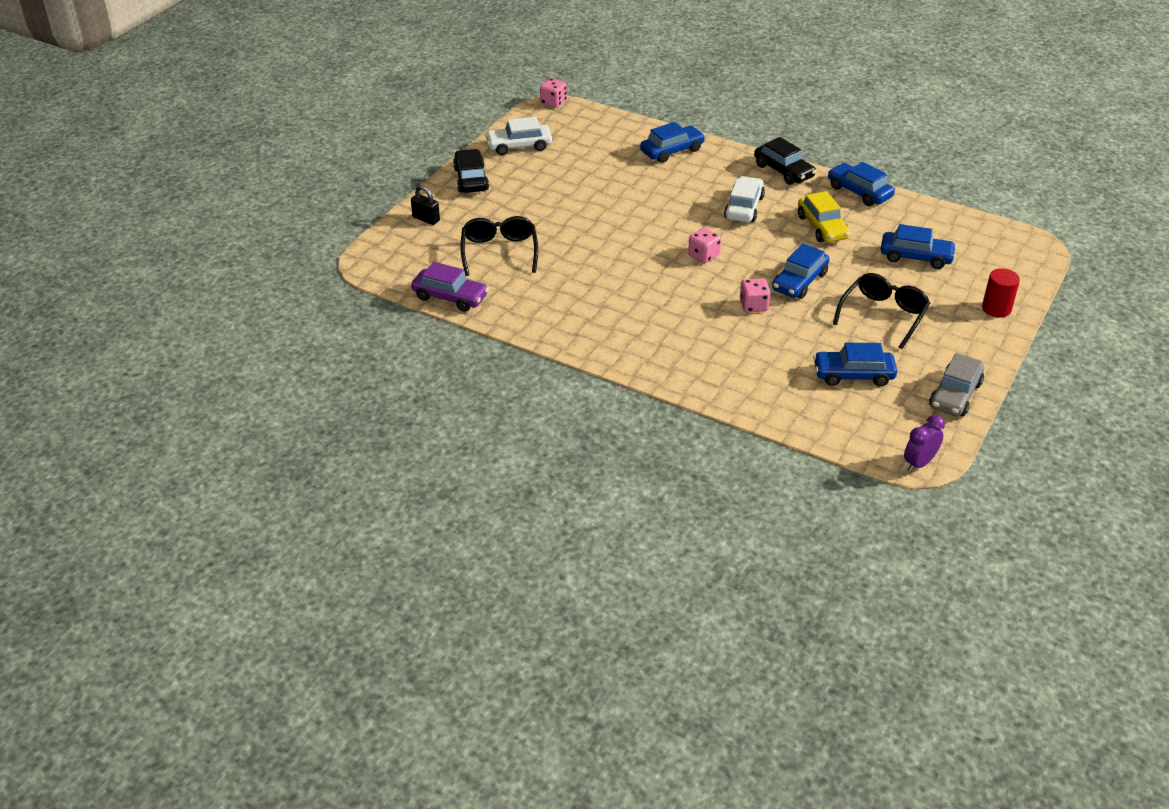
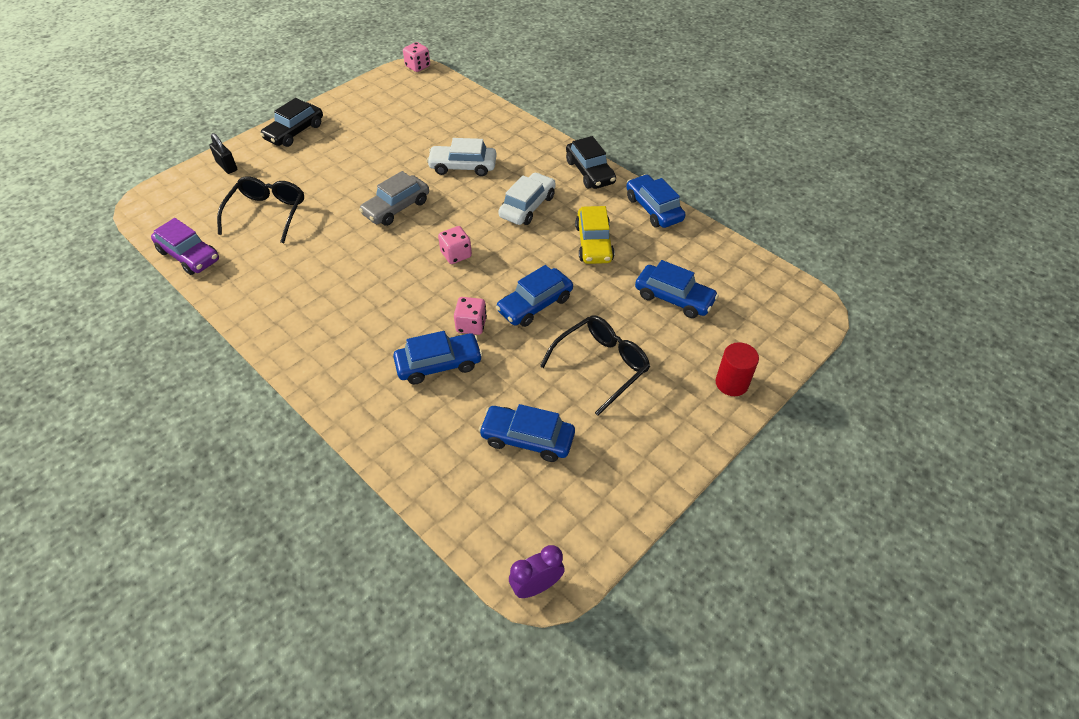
camera: 15 degrees right, 10 degrees up
(471, 179) = (294, 132): black car -> black car turned 150 degrees counterclockwise
(519, 146) = (359, 105): white car -> white car (463, 166)
(672, 151) = (495, 132): blue car -> blue car (439, 364)
(955, 395) = (627, 494): grey car -> grey car (396, 208)

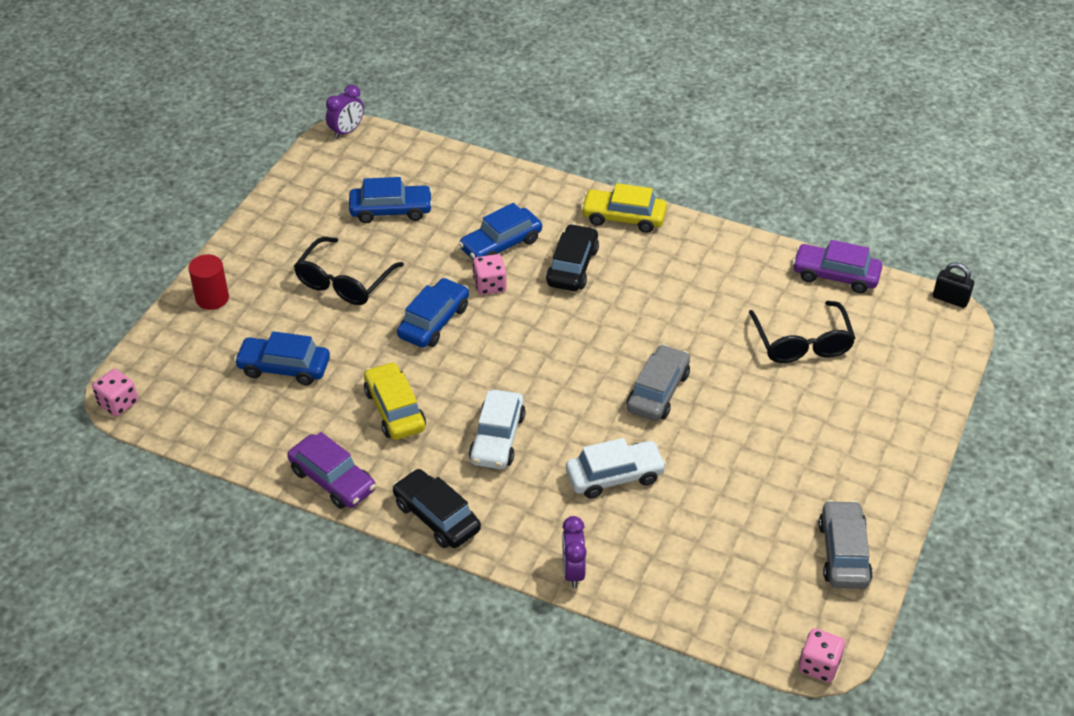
camera: 160 degrees right, 5 degrees down
(227, 166) = (915, 390): black padlock -> black padlock (950, 299)
(294, 132) = (886, 468): black car -> black car (572, 267)
(309, 360) = (623, 217): none -> yellow car
(361, 102) = (843, 553): none -> grey car
(456, 254) = (549, 353): pink dice -> pink dice (118, 403)
(519, 128) = (573, 571): none -> purple clock
(653, 209) = (332, 480): blue car -> purple car

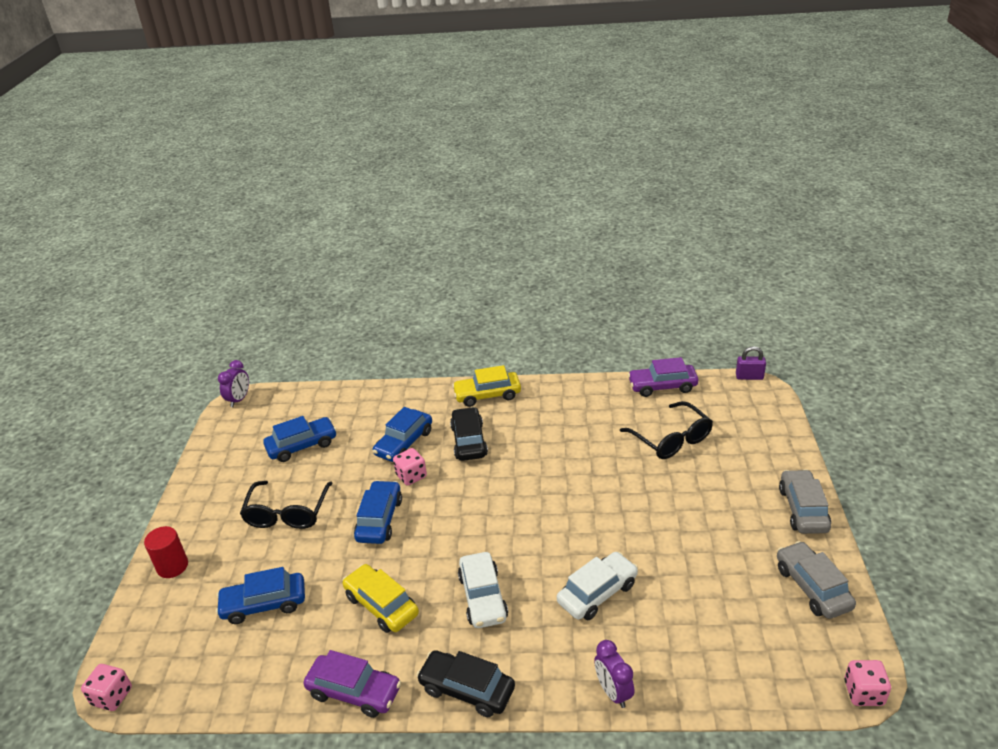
camera: 20 degrees left, 10 degrees down
(658, 391) = (590, 512): grey car -> grey car (803, 509)
(950, 299) = (749, 377): black padlock -> purple padlock

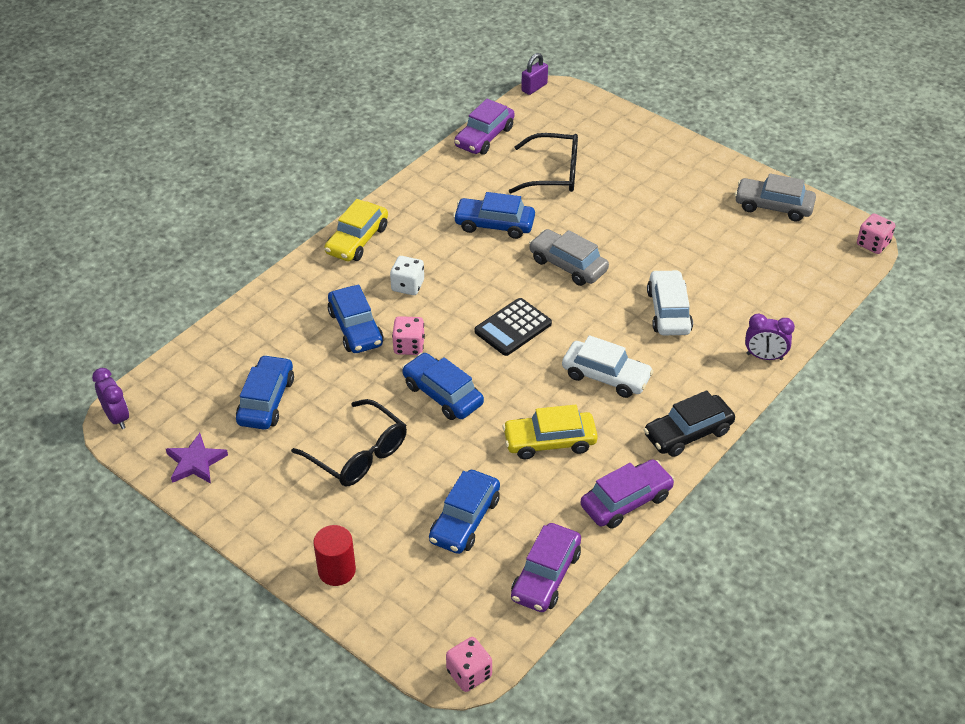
camera: 55 degrees left, 10 degrees up
(225, 449) = (195, 462): none -> purple star
(238, 685) = (545, 575): none -> purple car
(469, 441) = (407, 286): black car -> white dice
(482, 515) = (513, 327): none -> black calculator
(578, 443) = (494, 224): none -> blue car
(803, 509) = (702, 161): grey car -> grey car (568, 265)

